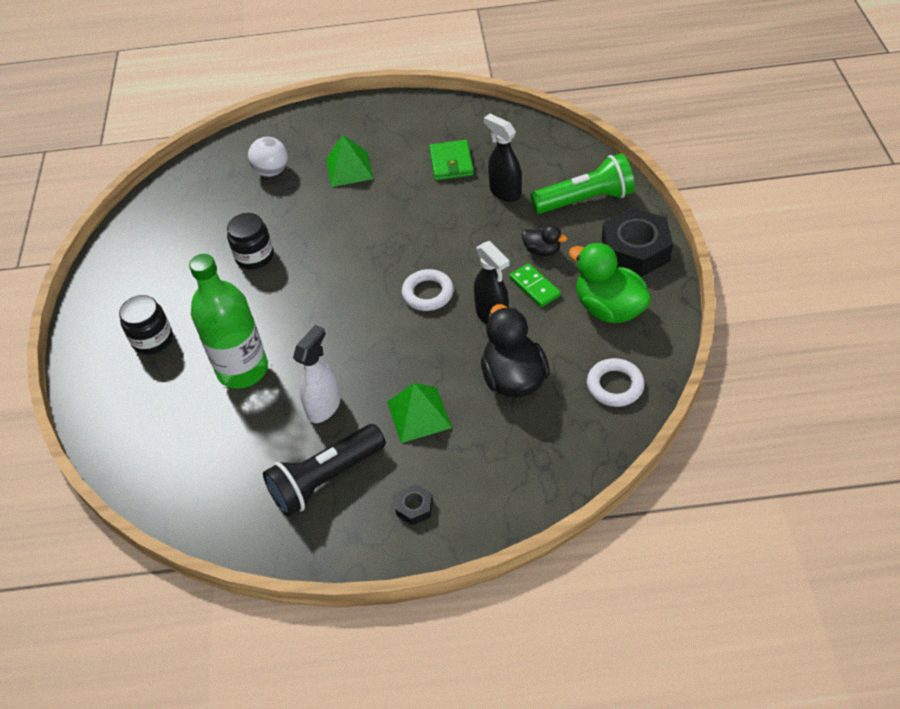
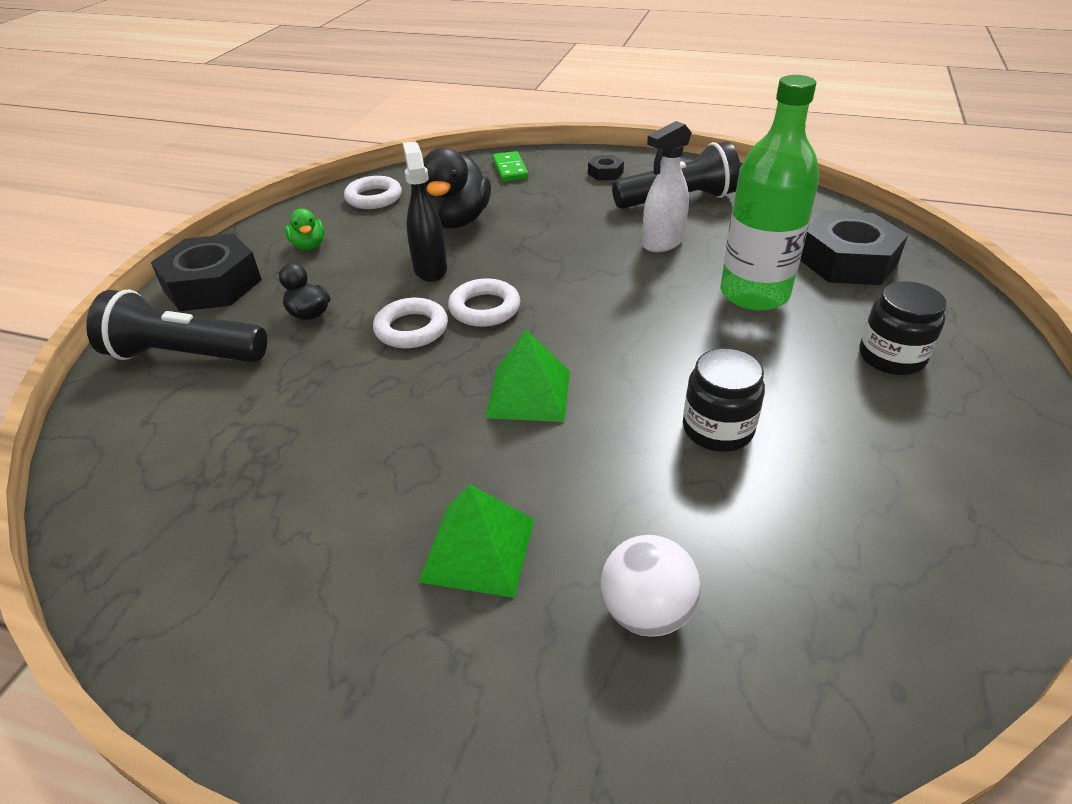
camera: 160 degrees left, 10 degrees down
(170, 433) = (847, 261): none -> black nut
(419, 414) = (566, 218): green pyramid -> green pyramid (529, 393)
(451, 163) = (291, 487): green wallet -> none
(464, 262) = (411, 329): none -> white ring
(505, 192) = (268, 402): black spray bottle -> none
(535, 287) = (358, 282): green domino -> green domino (510, 169)
(585, 200) = (184, 355): green flashlight -> black flashlight
(608, 308) = (309, 245): green duck -> green duck, size x0.52

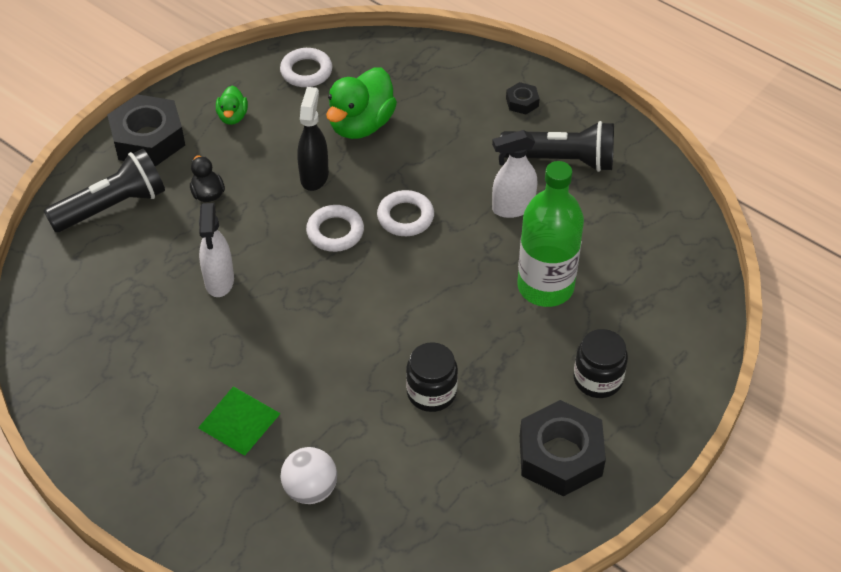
camera: 20 degrees right, 10 degrees up
(184, 355) = (112, 206): black flashlight -> black flashlight turned 120 degrees clockwise
(364, 392) = (219, 281): none -> white spray bottle
(411, 329) = (274, 234): white ring -> white ring (405, 217)
(456, 221) = (361, 125): black duck -> green duck
(510, 169) = (441, 69): green domino -> none
(529, 393) = (326, 320): green pyramid -> none
(847, 261) = (647, 278): black nut -> black nut (560, 455)

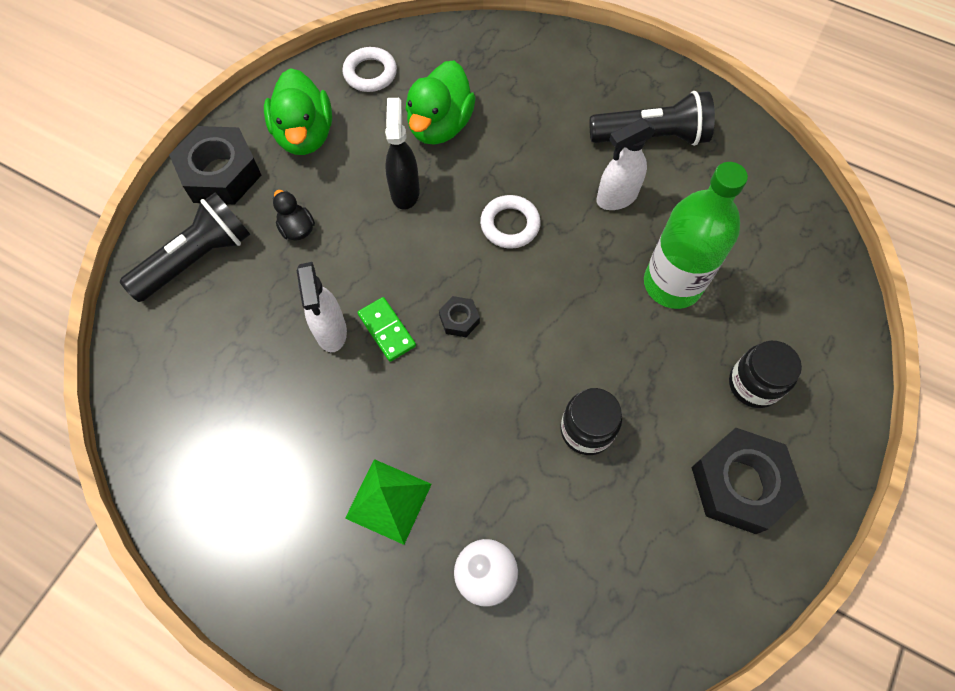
camera: 10 degrees left, 15 degrees up
(233, 117) = (305, 135): green duck -> green duck, size x1.94
(270, 287) = (386, 330): none -> green domino
(335, 232) = (441, 253): white ring -> none
(522, 102) = (595, 78): black nut -> black nut (459, 319)

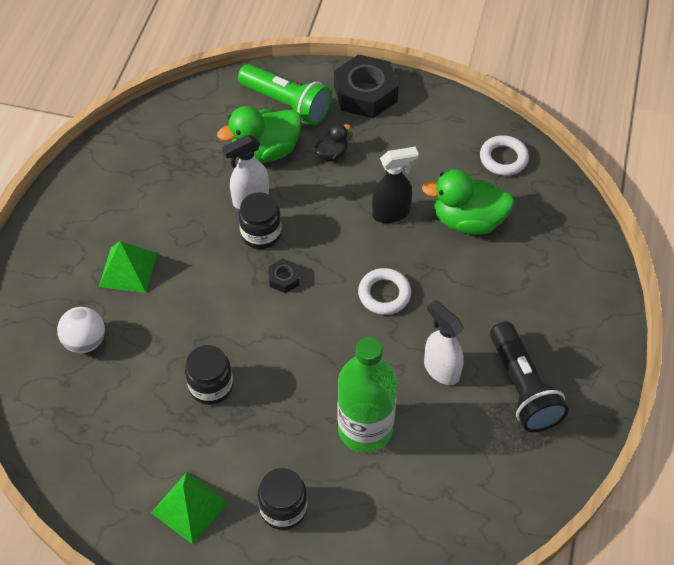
camera: 75 degrees right, 10 degrees down
(197, 259) = (287, 104): black flashlight -> green flashlight
(305, 135) = (421, 133): green duck -> green duck (265, 151)
(386, 330) = (261, 234): green domino -> black jar
(740, 484) = (189, 507): black nut -> green pyramid

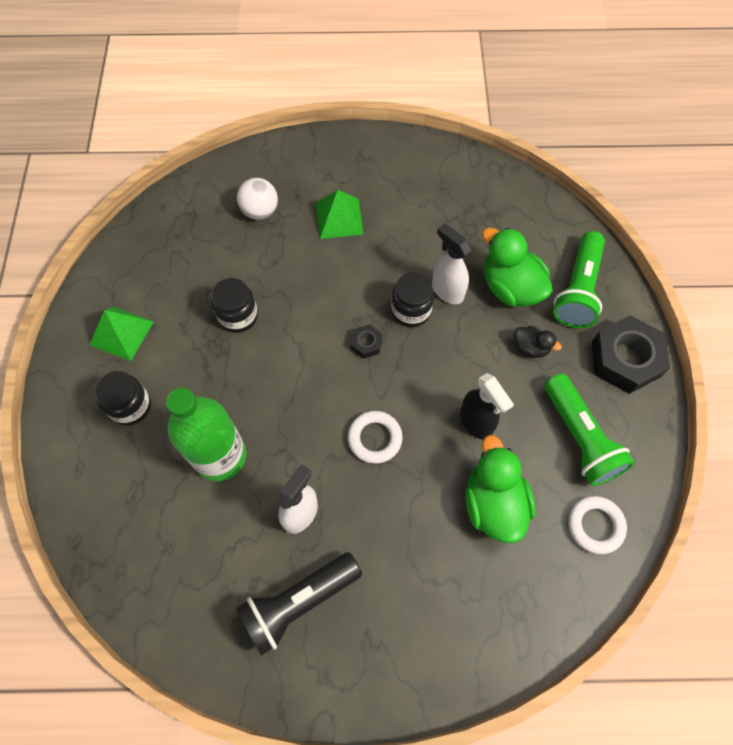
camera: 75 degrees right, 10 degrees up
(426, 145) = (579, 437): none -> green flashlight

